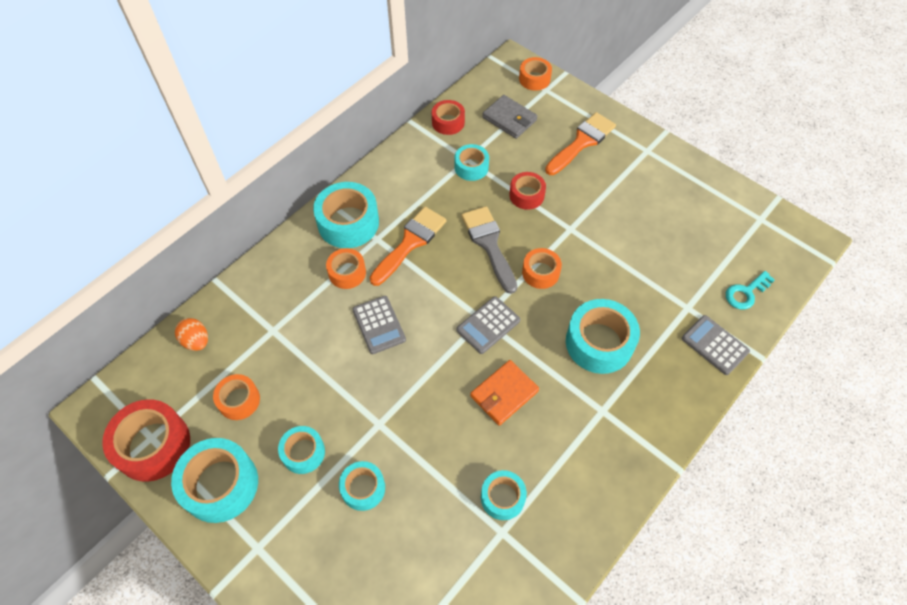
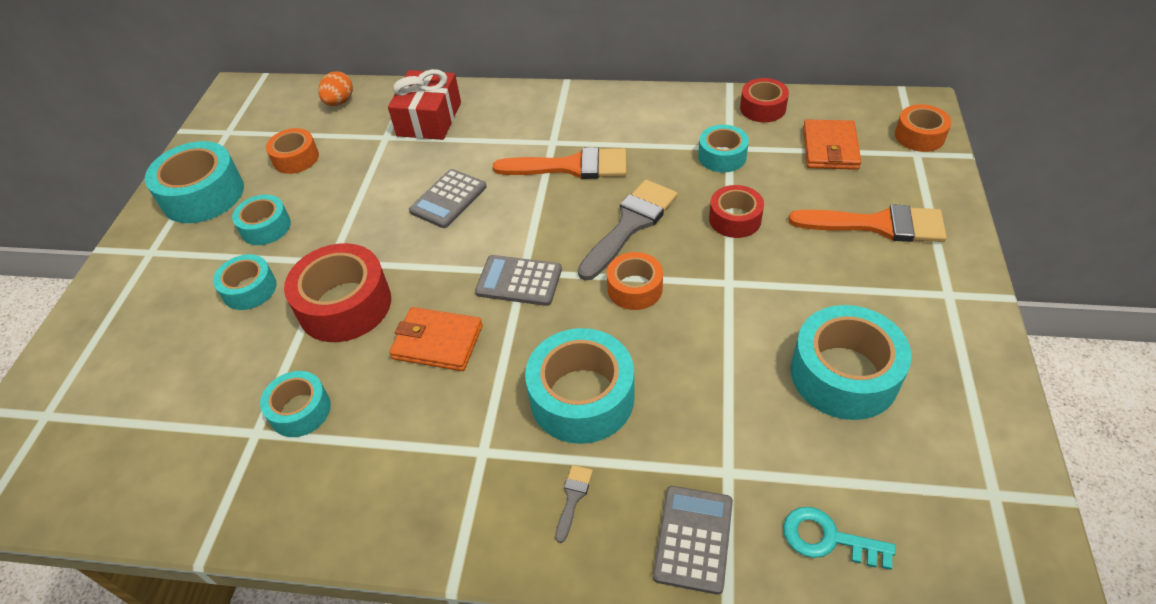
camera: 60 degrees right, 10 degrees down
(153, 445) = (220, 137): red tape -> red tape (345, 305)
(280, 294) = (429, 119): none -> red gift
(347, 273) = (492, 145): orange tape -> none
(348, 223) = (552, 114): turquoise tape -> turquoise tape (844, 374)
(509, 119) = (830, 148): grey wallet -> orange wallet
(660, 383) = (573, 498): none -> grey brush

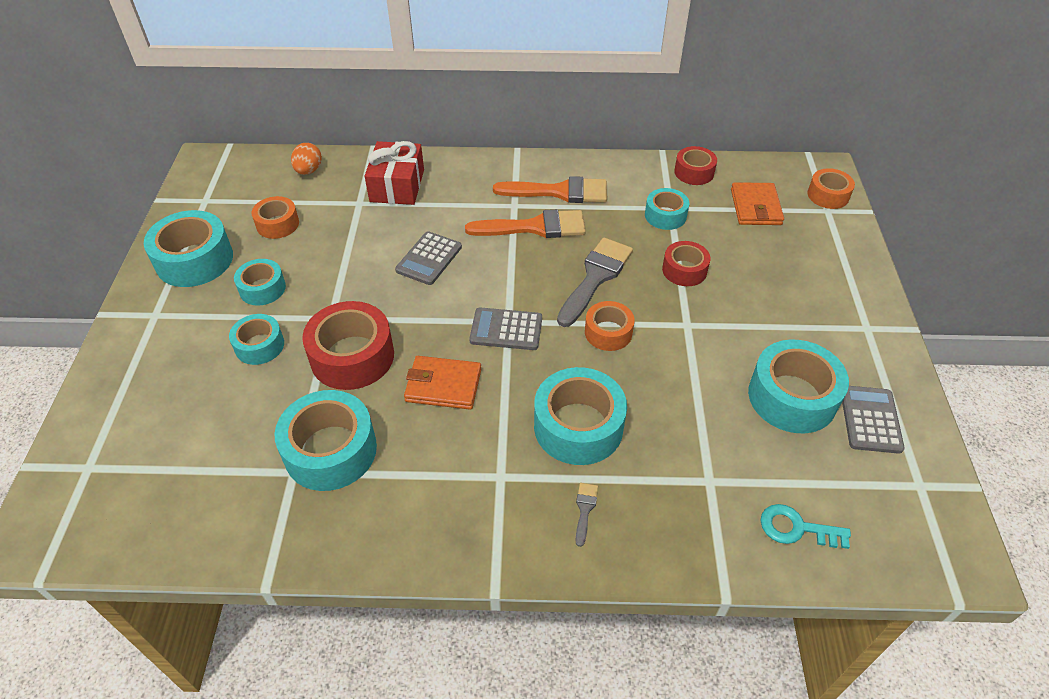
camera: 10 degrees left, 0 degrees up
(300, 410) = (330, 450): turquoise tape -> turquoise tape, size x1.71
(693, 539) = (689, 536): grey calculator -> grey calculator (870, 419)
(878, 225) = (803, 272): orange brush -> orange brush (559, 192)

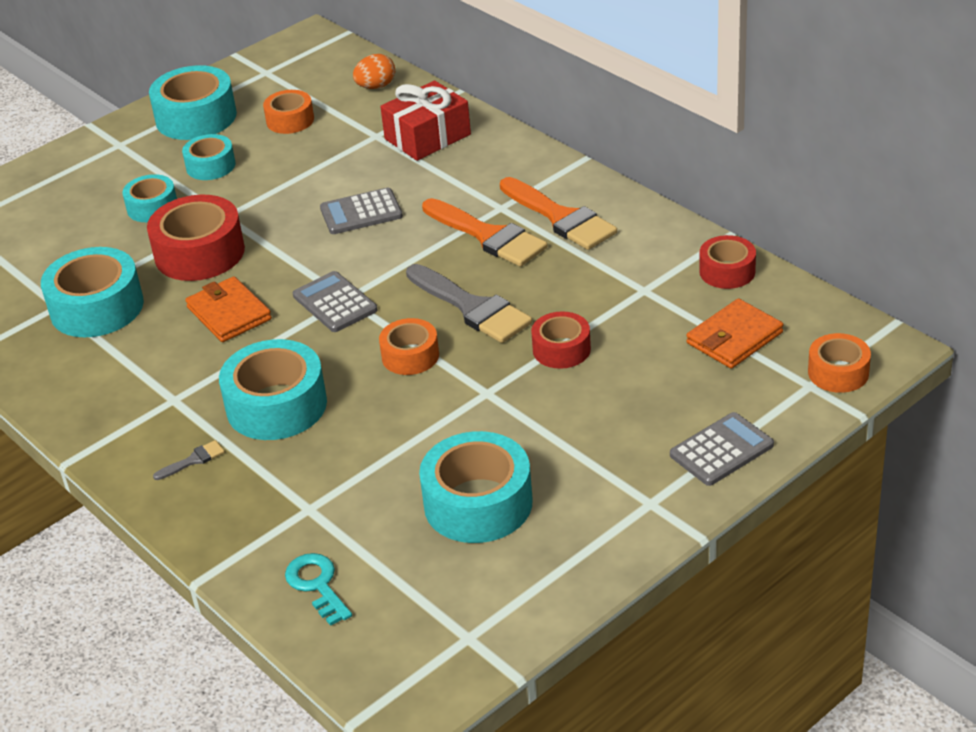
camera: 50 degrees right, 10 degrees down
(595, 277) = (472, 307): grey brush -> grey brush turned 60 degrees clockwise
(665, 215) = (626, 294): turquoise tape -> none
(870, 419) = (515, 566): grey calculator -> grey calculator (721, 450)

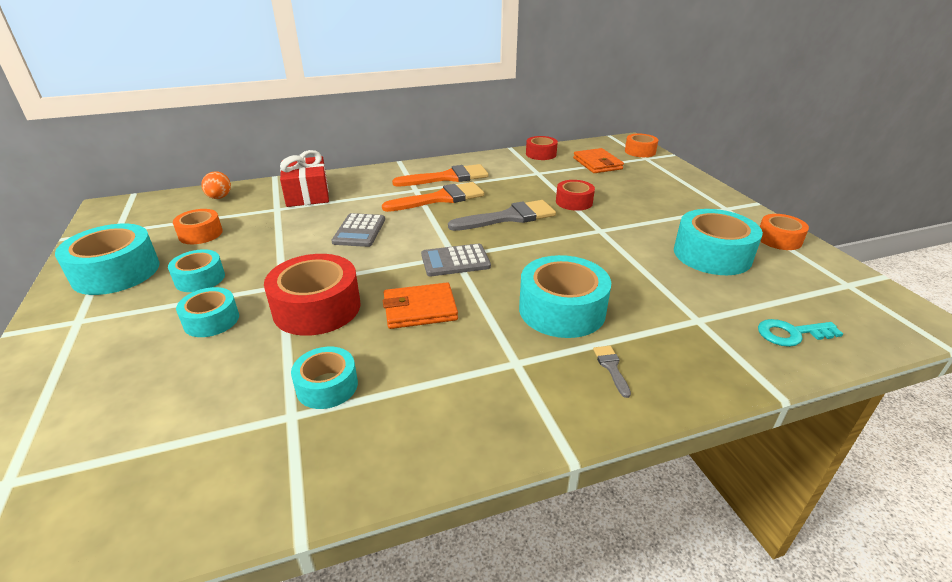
camera: 70 degrees left, 5 degrees down
(97, 307) = (327, 386): turquoise tape -> turquoise tape, size x0.59
(410, 356) = (542, 246): orange tape -> orange tape (779, 239)
(721, 450) = (688, 184): grey calculator -> none

